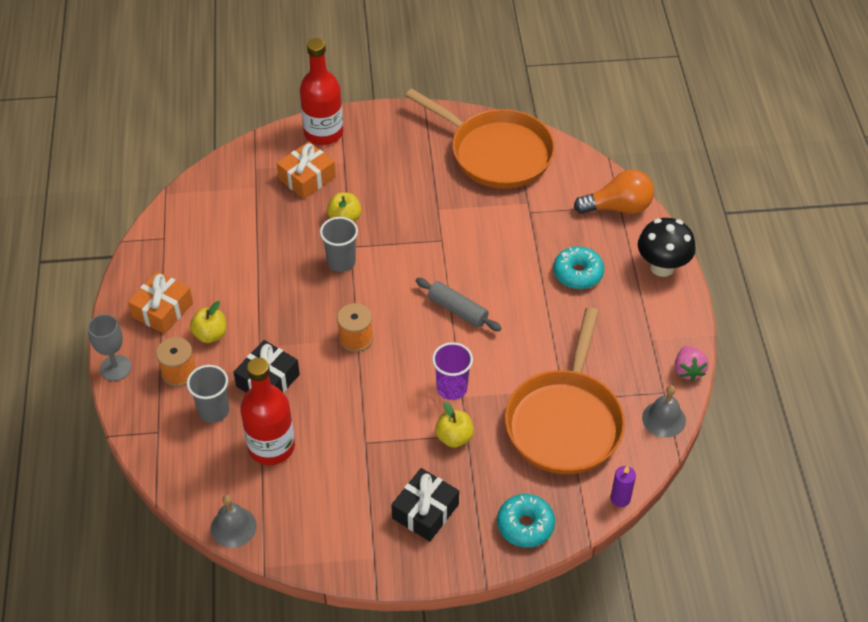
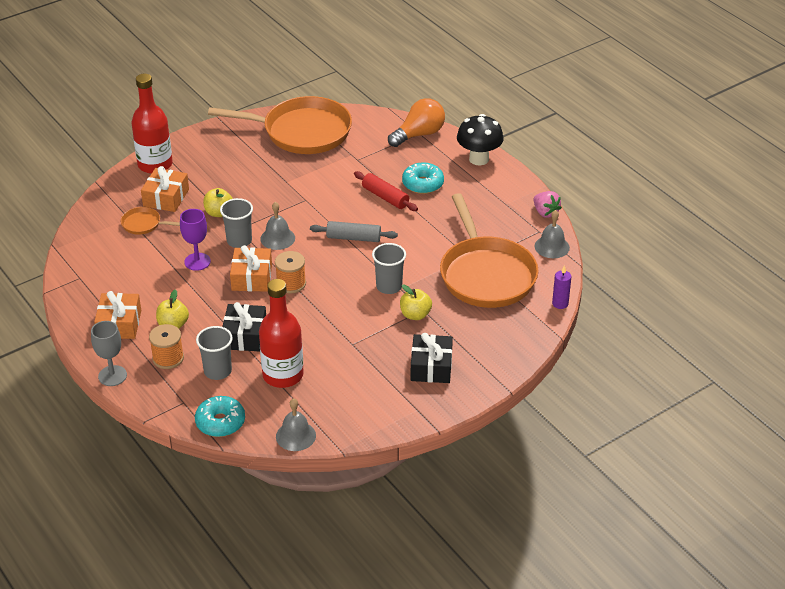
camera: 30 degrees left, 10 degrees down
(264, 201) = (143, 224): none -> orange pan
(284, 269) = (197, 261): none -> purple goblet
(322, 313) = (252, 277): none -> orange gift
(381, 276) = (277, 238): none -> grey bell
(452, 388) = (389, 286): purple cup -> grey cup
(525, 525) = (508, 345): turquoise donut -> turquoise donut (220, 422)
(526, 273) = (385, 197): none -> red rolling pin

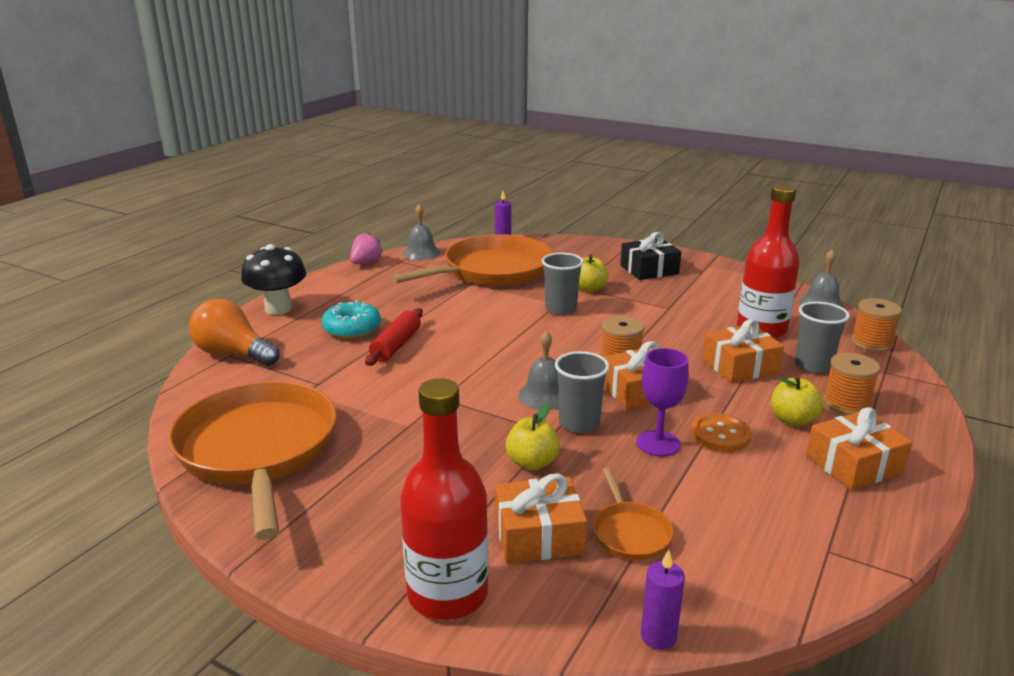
camera: 115 degrees left, 15 degrees down
(86, 208) = (658, 636): none -> purple candle
(112, 376) = (934, 433): grey goblet -> none
(185, 288) = (720, 435): none -> orange button
(220, 422) = (871, 343): turquoise donut -> orange spool
(245, 336) = (740, 366): black gift -> orange gift
(353, 238) = (496, 346): grey rolling pin -> none

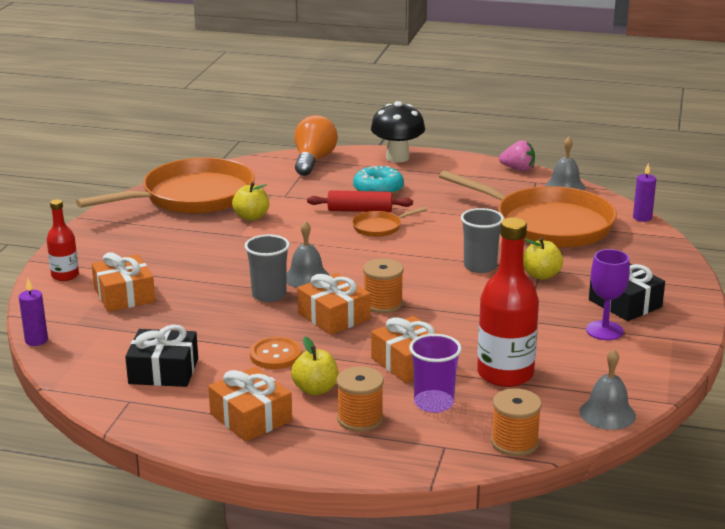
camera: 75 degrees right, 0 degrees up
(447, 594) = (65, 275): red bottle -> red bottle, size x0.56
(532, 462) = (207, 283): yellow apple -> yellow apple (251, 217)
(630, 532) = (134, 325): orange pan -> orange pan (379, 227)
(658, 443) = (251, 329): purple goblet -> purple goblet (604, 330)
(754, 516) = (163, 371): none -> black gift
(813, 366) = (433, 403): grey cup -> purple cup

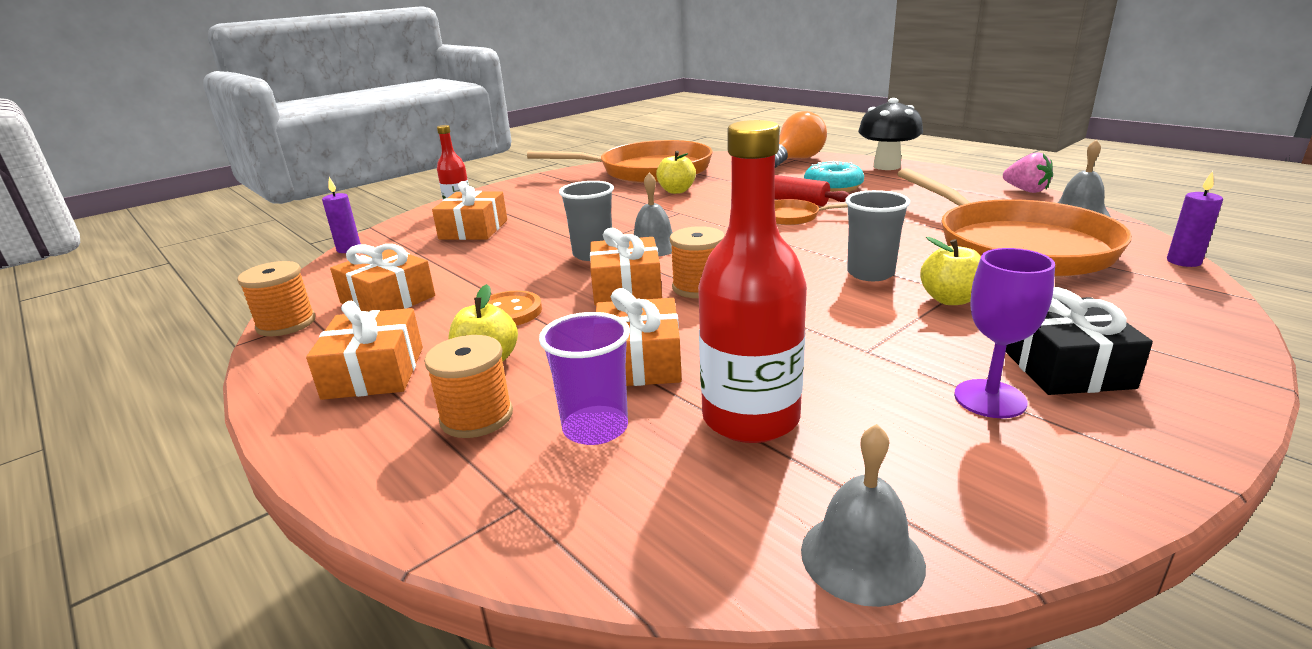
camera: 35 degrees right, 0 degrees up
(163, 371) = (388, 299): black gift -> orange gift
(514, 442) = (629, 546): orange spool -> orange spool (286, 324)

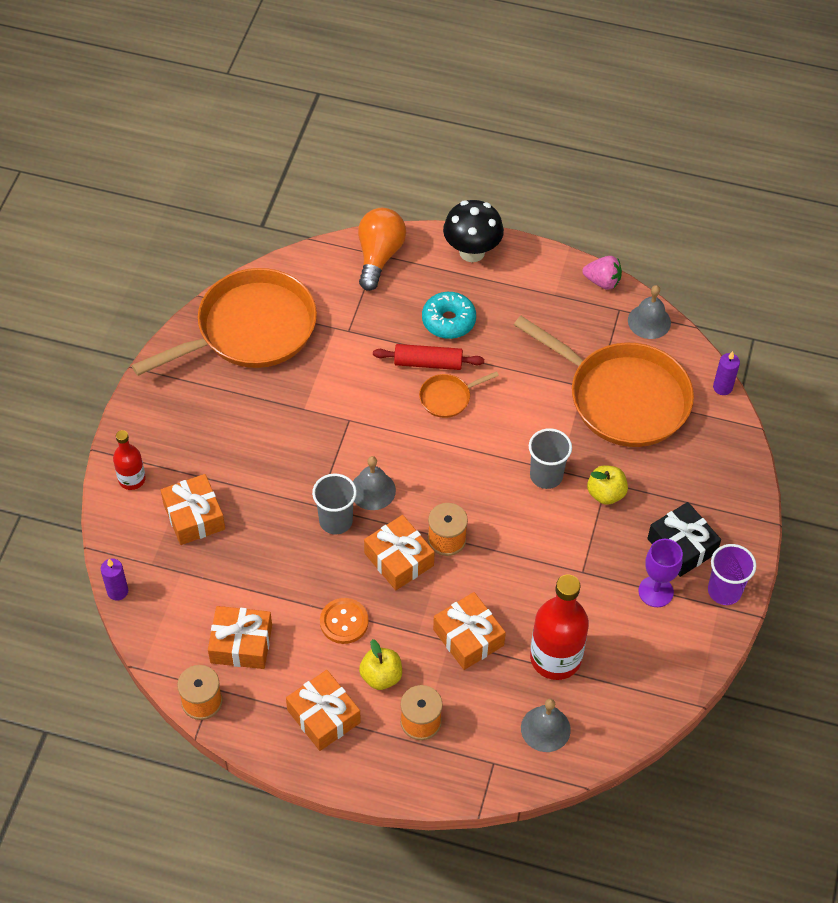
camera: 35 degrees left, 30 degrees up
(595, 428) = (487, 700): purple cup -> purple cup (724, 591)
(676, 191) = (314, 373): yellow apple -> none
(862, 557) = (641, 720): grey bell -> grey bell (545, 728)

